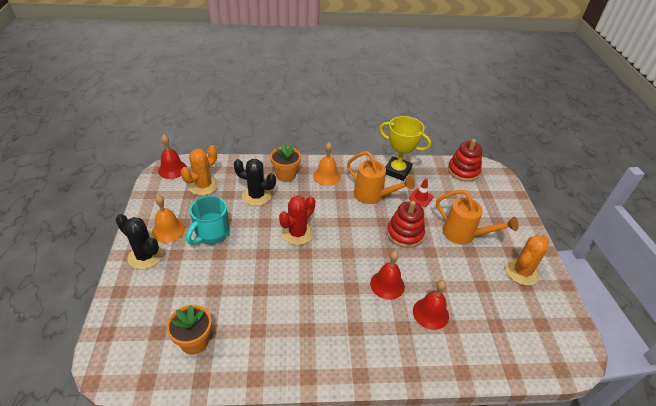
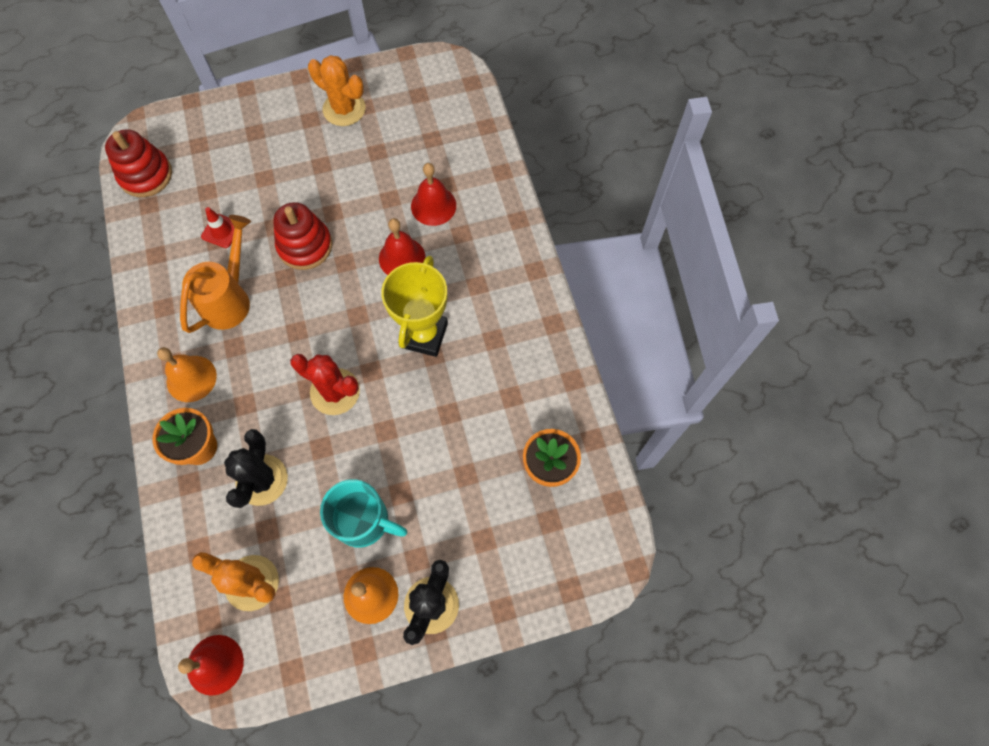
camera: 100 degrees left, 25 degrees up
(397, 171) = (160, 270): yellow trophy -> yellow trophy (423, 335)
(464, 235) = (291, 172): orange watering can -> none

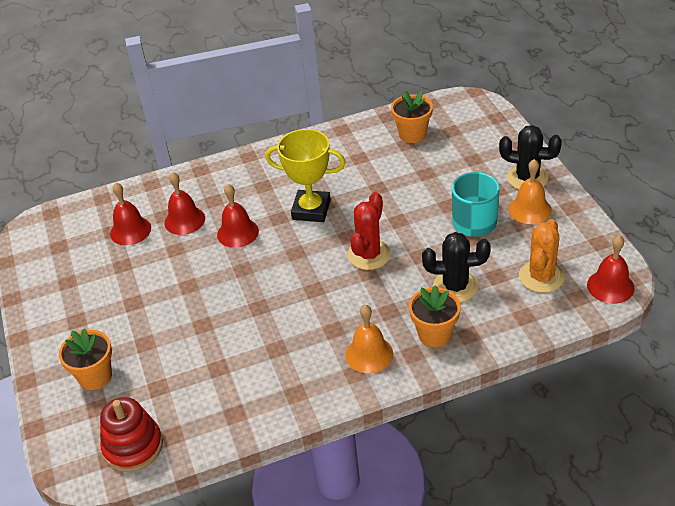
camera: 90 degrees left, 25 degrees down
(221, 231) = (207, 364): red traffic cone -> none
(229, 299) = (283, 343): orange watering can -> none
(234, 140) = (95, 376): none -> orange flower pot
(305, 246) = (225, 298): red stacking toy -> none
(344, 109) = (67, 296): orange cactus -> none
(428, 156) = (130, 230): none -> red bell

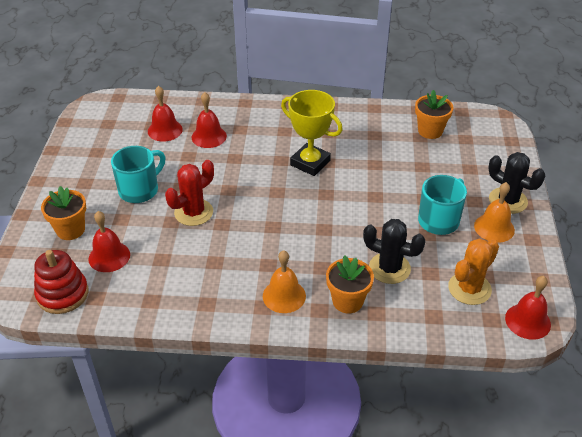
camera: 20 degrees right, 0 degrees up
(145, 305) = (140, 190): none -> turquoise mug
(237, 233) = (242, 160): red bell -> red bell (109, 256)
(369, 255) = (334, 215): red cactus -> red cactus (193, 212)

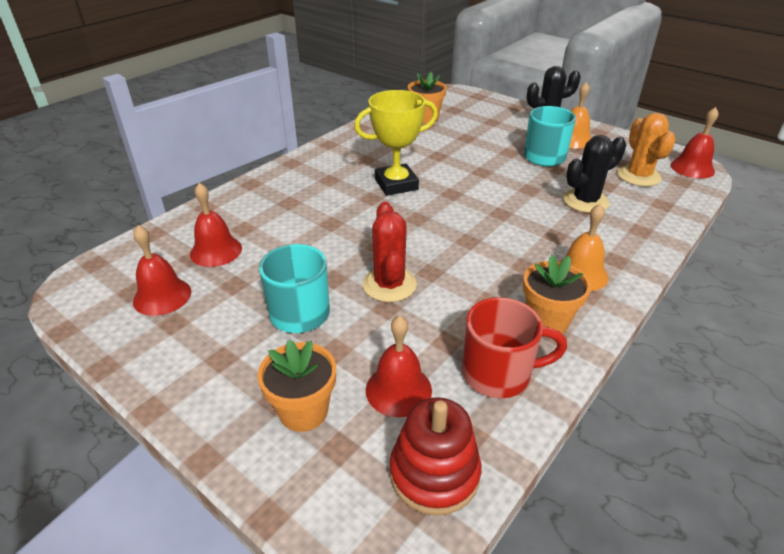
camera: 55 degrees left, 5 degrees down
(150, 291) = (498, 374): none -> red mug
(209, 136) = (273, 225): red bell -> red bell (162, 296)
(347, 301) = (614, 239): orange flower pot -> orange flower pot (547, 321)

